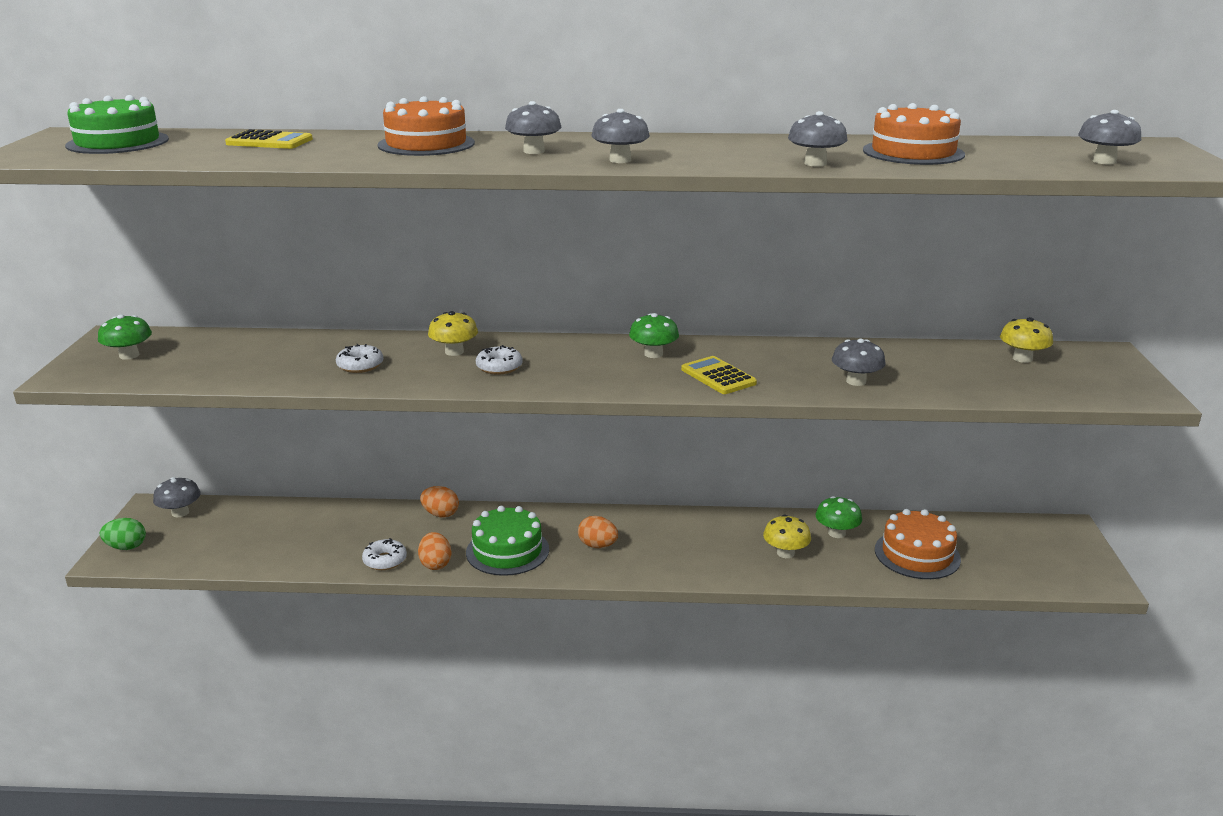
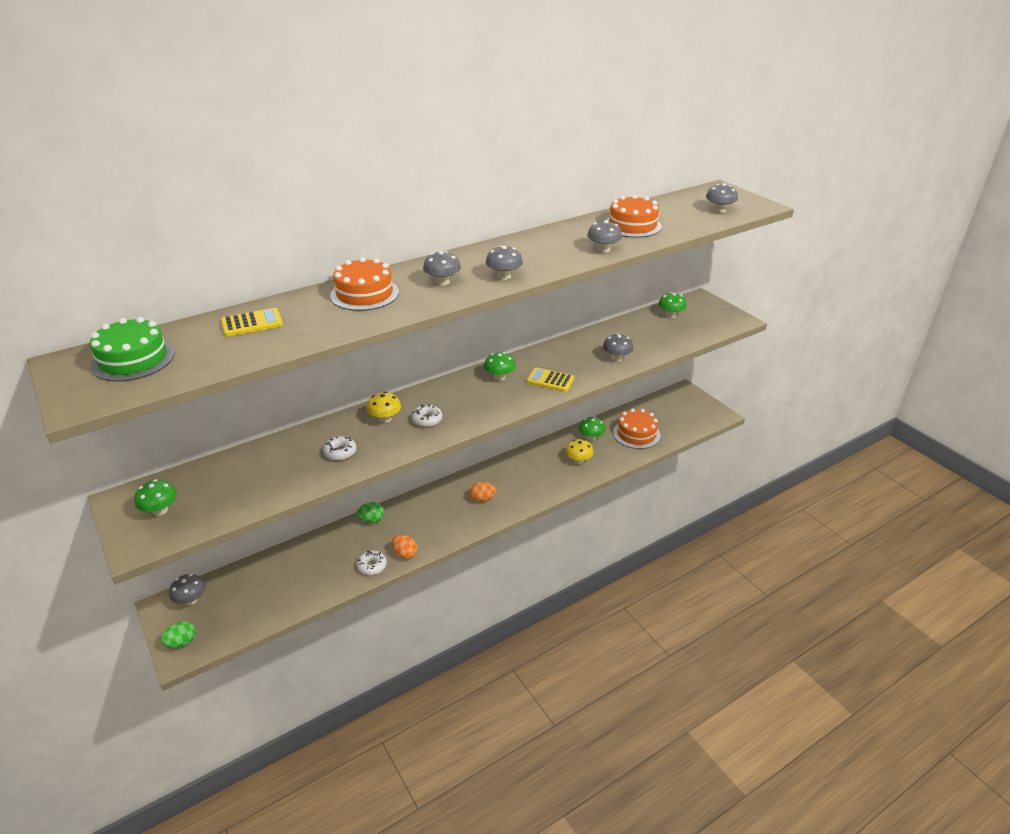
camera: 35 degrees left, 10 degrees up
(440, 514) = (371, 520): orange egg -> green egg
(507, 551) = (437, 525): green cake -> none
(1022, 358) = (670, 315): yellow mushroom -> green mushroom

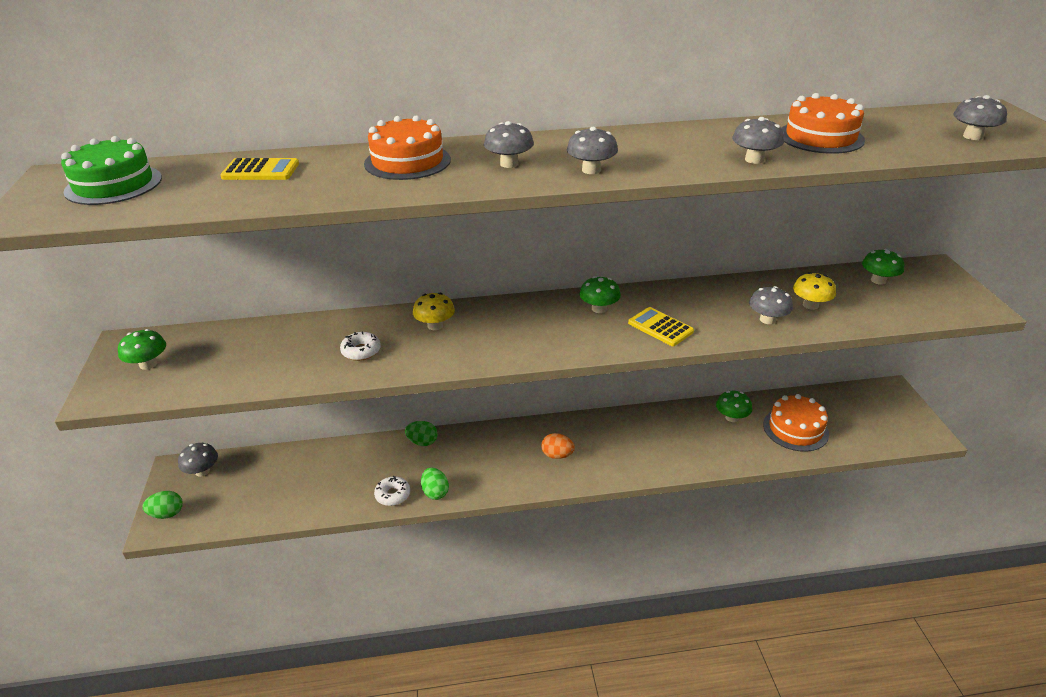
camera: 25 degrees right, 0 degrees up
(405, 554) = (435, 492): orange egg -> green egg
(427, 420) = (480, 338): white donut -> none
(578, 460) = (700, 441): yellow mushroom -> yellow mushroom (810, 305)

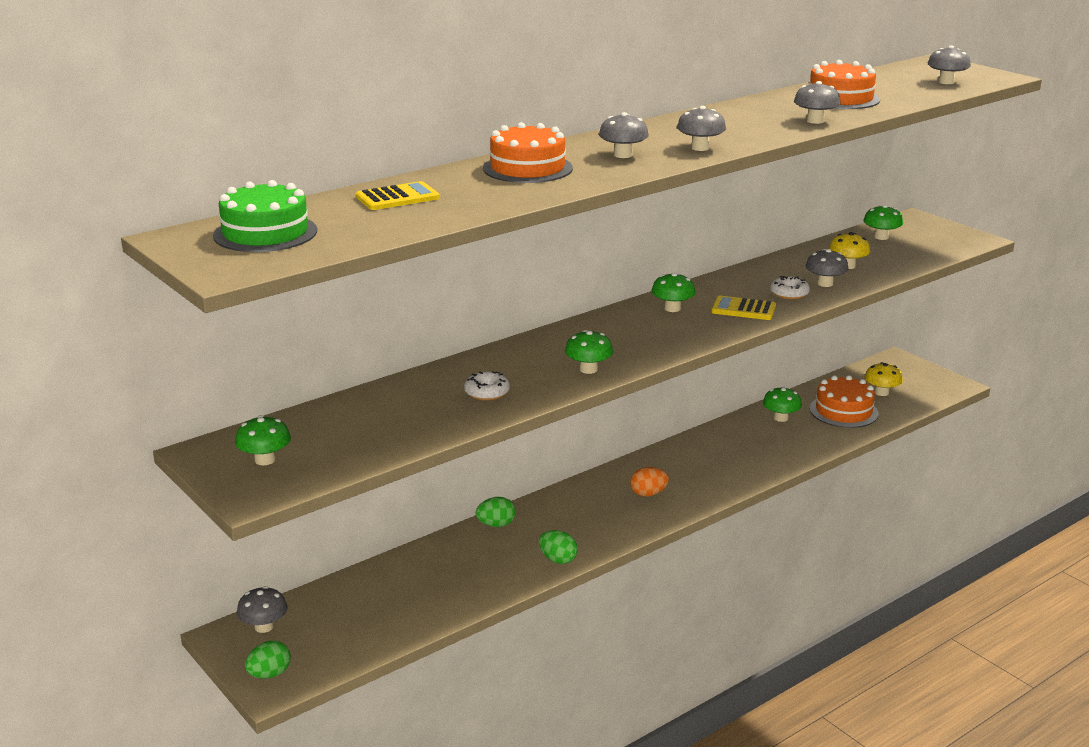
camera: 30 degrees left, 10 degrees down
(393, 495) = (515, 575): white donut -> white donut (789, 293)
(435, 325) = (533, 356): yellow mushroom -> yellow mushroom (881, 392)
(461, 353) = (588, 369): none -> green mushroom

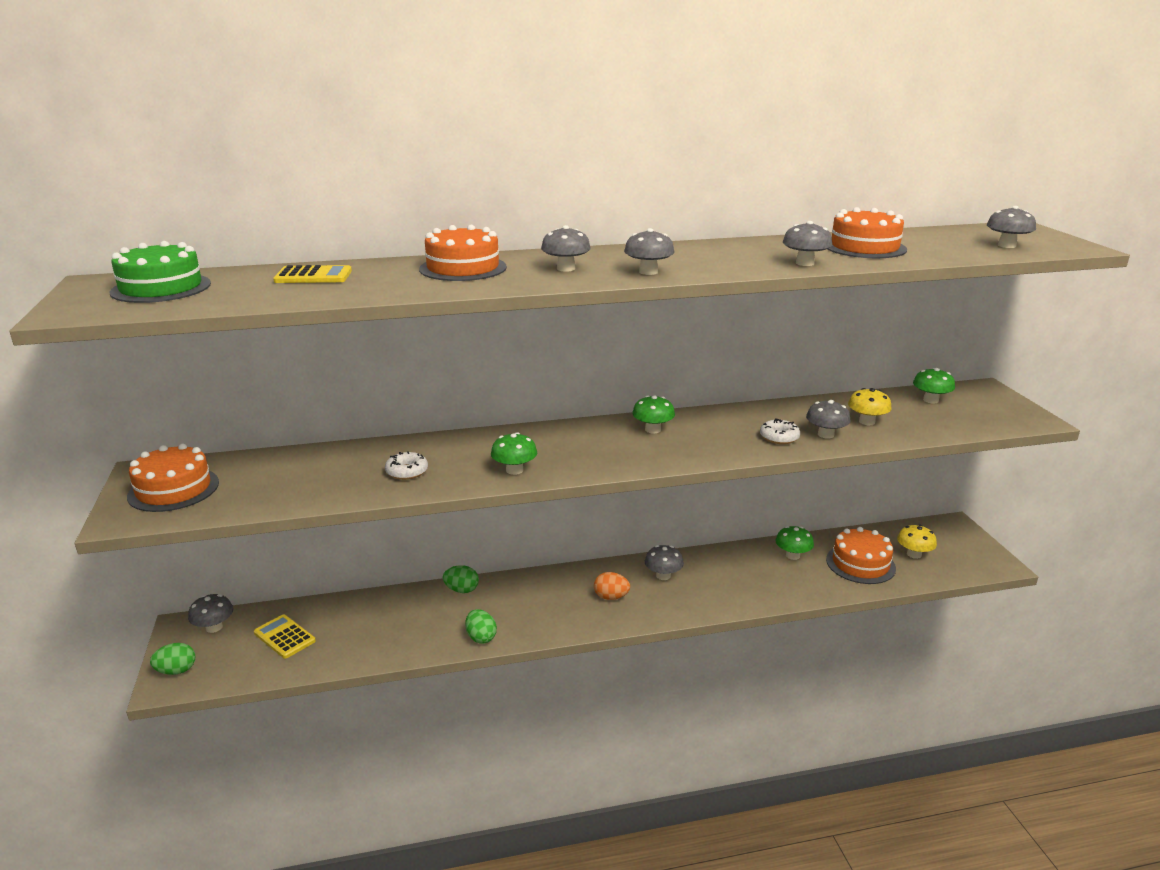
camera: 25 degrees right, 0 degrees up
(265, 460) = (173, 489): green mushroom -> orange cake
(679, 463) = (663, 575): none -> grey mushroom
(743, 309) = (718, 443): yellow calculator -> yellow calculator (284, 637)

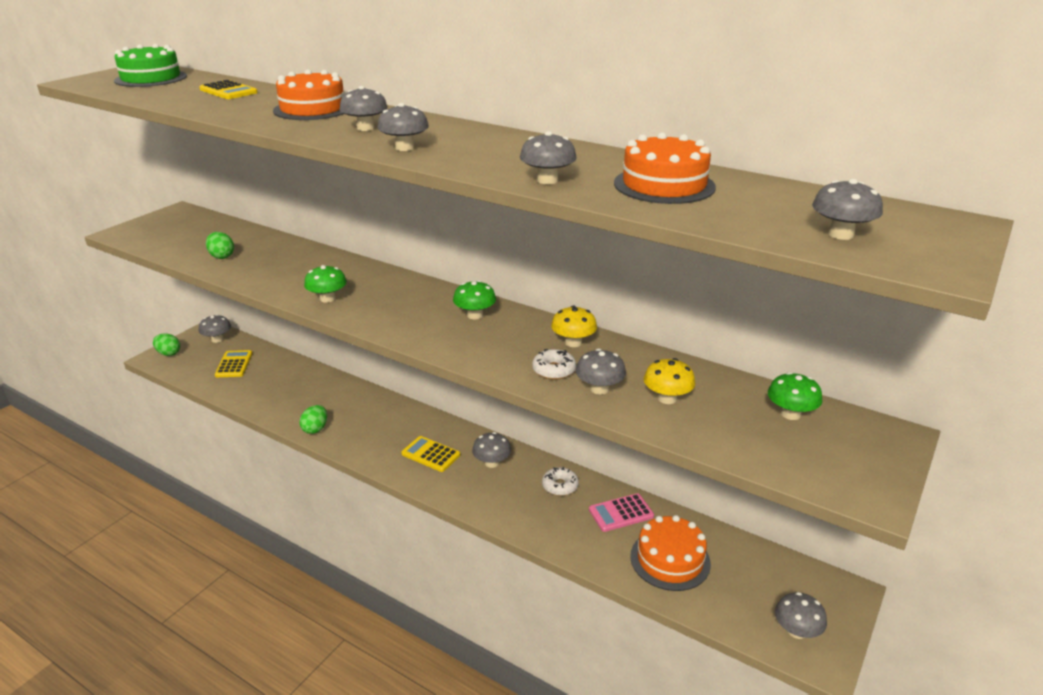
camera: 45 degrees right, 5 degrees up
(173, 489) = (167, 227): orange cake -> none
(407, 472) = (275, 270): white donut -> white donut (560, 486)
(461, 590) = (356, 392): green egg -> green egg (222, 256)
(611, 597) = (430, 454): orange egg -> yellow calculator
(792, 555) = (621, 513): green mushroom -> pink calculator
(914, 554) = (741, 587): yellow mushroom -> yellow mushroom (573, 342)
(969, 558) = (796, 631): none -> grey mushroom

